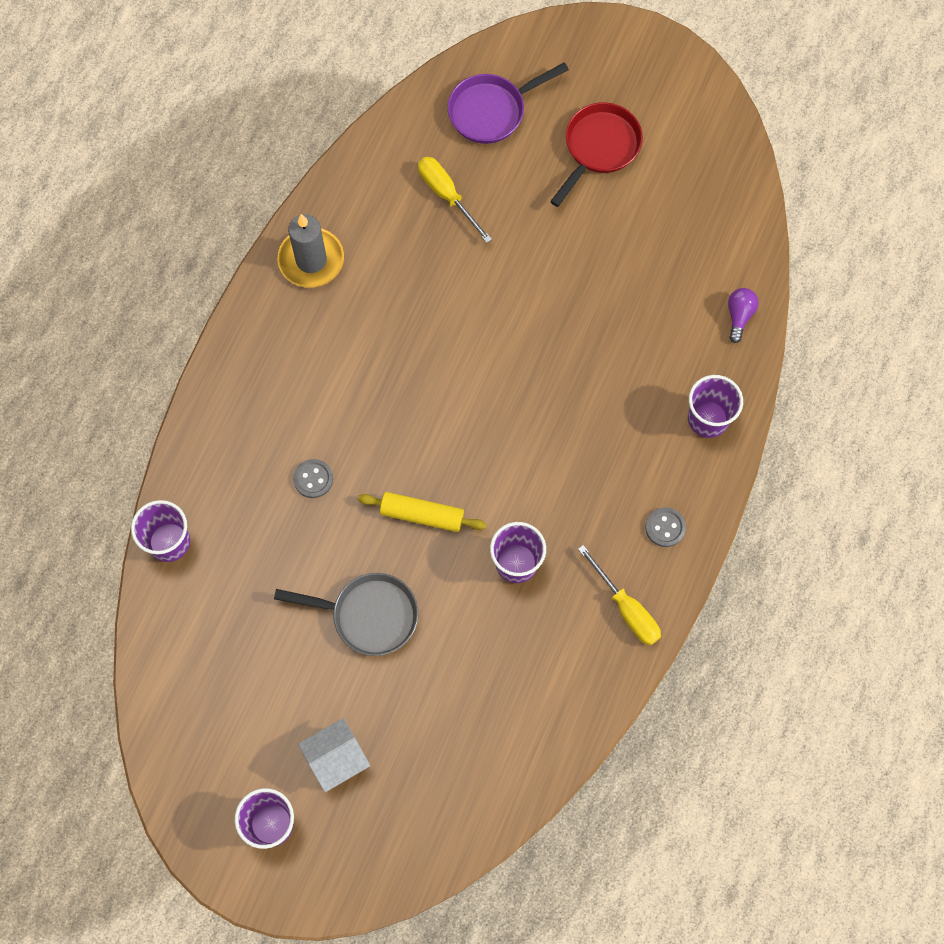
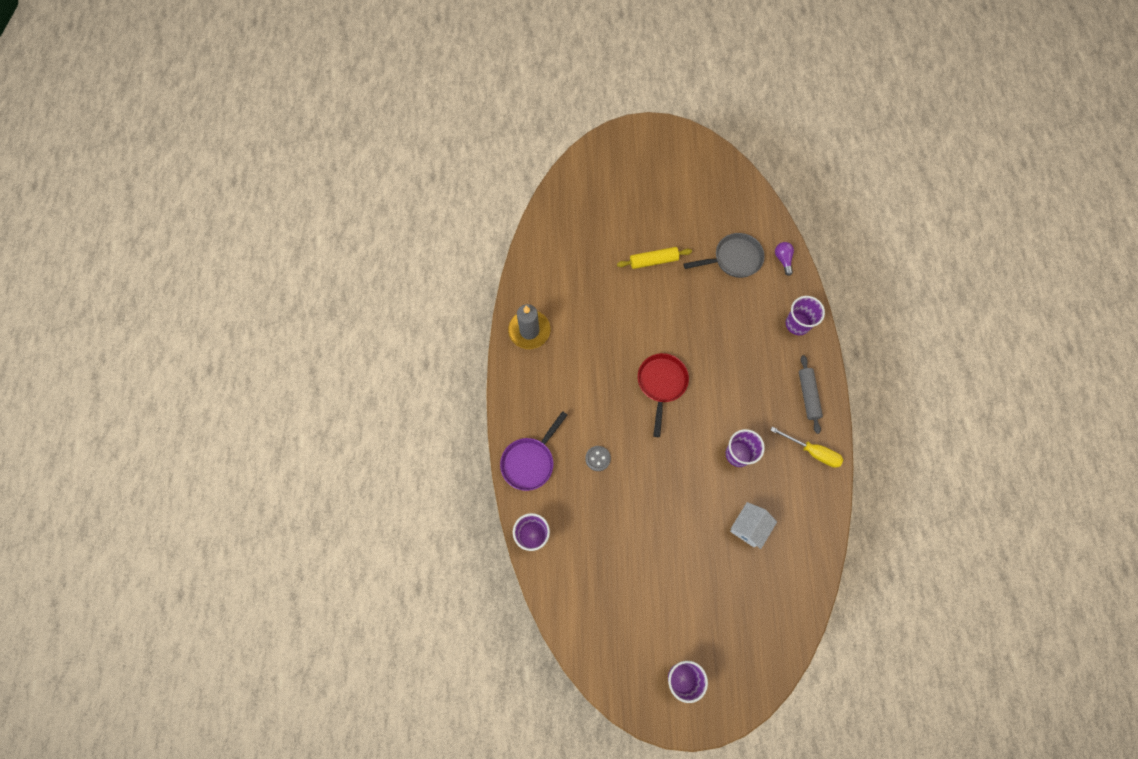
camera: 25 degrees left, 0 degrees up
(336, 759) = (699, 619): white house -> white house (748, 527)
(369, 615) = (672, 524): grey pan -> grey pan (734, 259)
(422, 515) = (671, 450): yellow rolling pin -> yellow rolling pin (653, 261)
(447, 195) = (587, 260): yellow screwdriver -> none
(491, 111) = (587, 203): purple pan -> purple pan (530, 462)
(599, 148) = (657, 198): red pan -> red pan (661, 384)
(665, 527) = (808, 396): grey button -> grey rolling pin

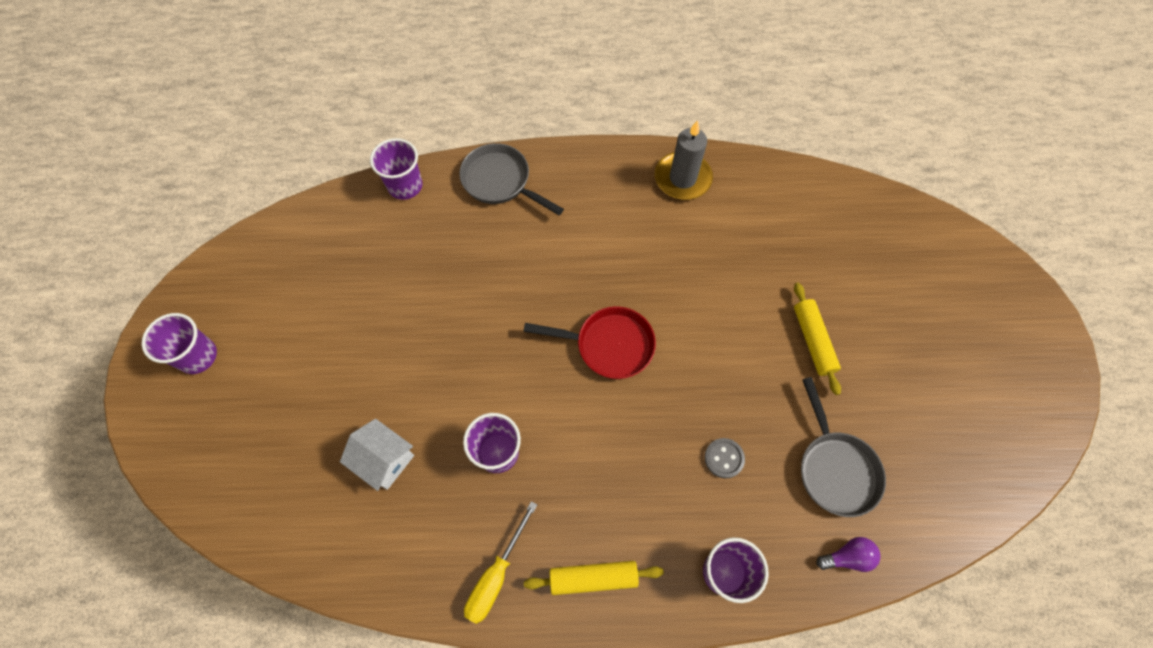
camera: 90 degrees right, 5 degrees down
(530, 462) = (500, 181): purple pan -> grey pan
(598, 458) = (500, 259): grey button -> grey button (724, 458)
(808, 396) = (593, 578): grey rolling pin -> yellow rolling pin

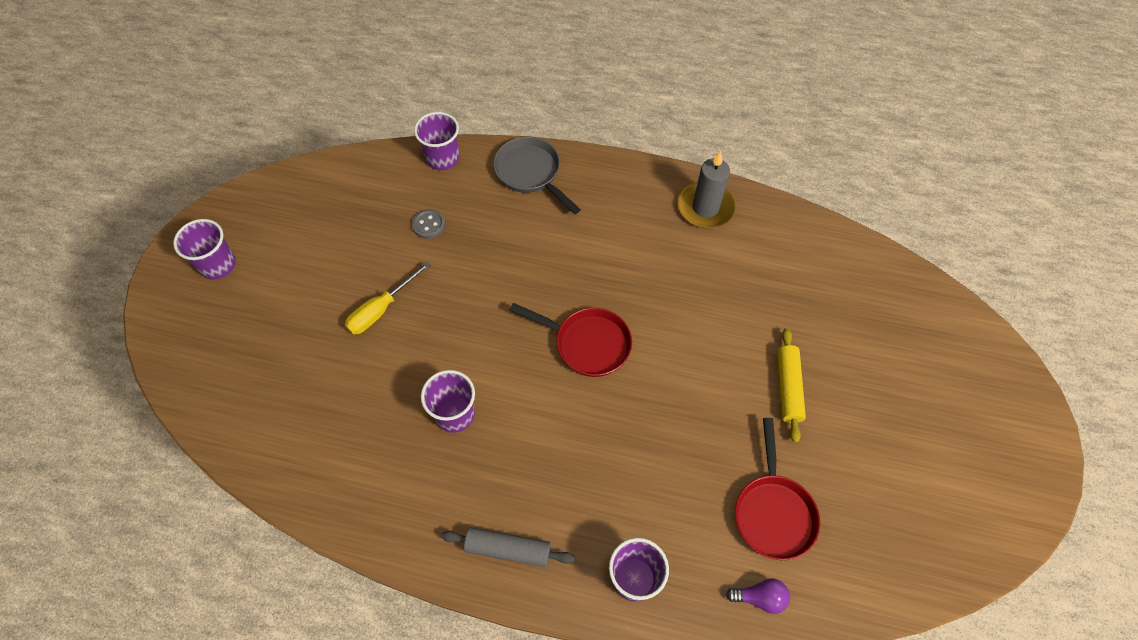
camera: 15 degrees right, 5 degrees down
(385, 460) = (351, 395): white house -> none
(496, 575) = (420, 522): yellow screwdriver -> yellow screwdriver (381, 309)
(593, 578) = (508, 549): yellow rolling pin -> grey rolling pin
(724, 458) = (666, 474): grey button -> grey button (429, 225)
(835, 469) = (773, 512): grey pan -> red pan

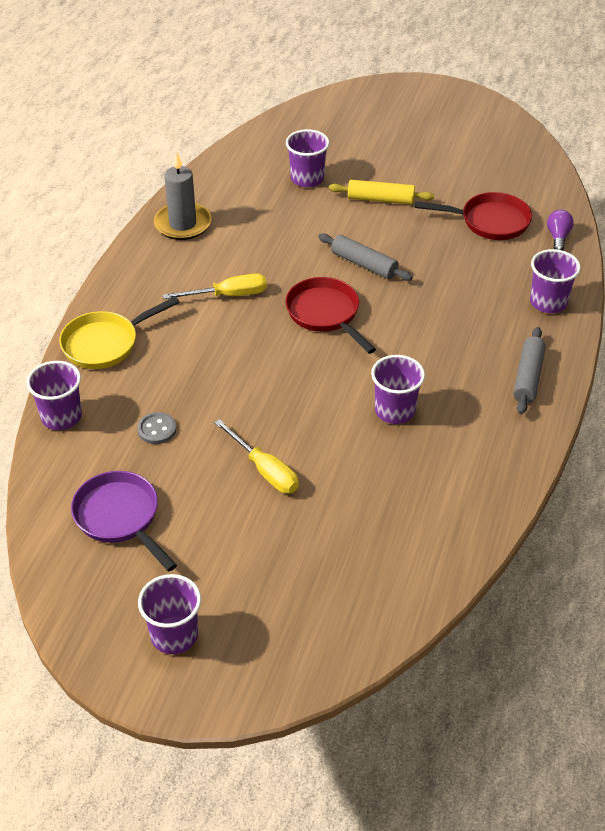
camera: 85 degrees left, 15 degrees down
(334, 214) = (120, 517): none -> purple pan
(530, 173) = (105, 343): grey pan -> yellow pan
(587, 344) = (325, 314): red pan -> red pan turned 60 degrees counterclockwise
(605, 257) = (228, 295): none -> yellow screwdriver
(670, 375) = (364, 264): none -> grey rolling pin
(807, 310) = (307, 179): none -> purple cup

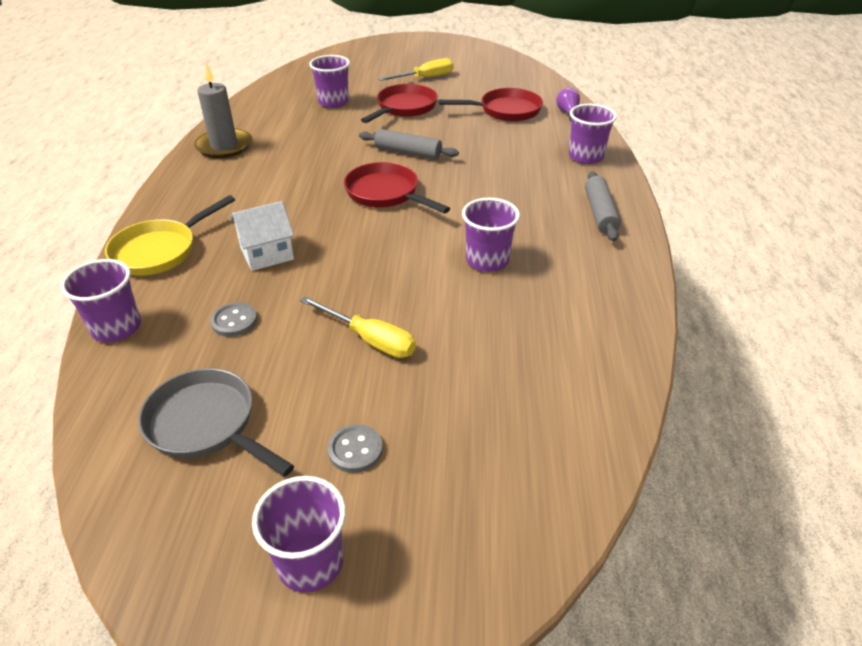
camera: 15 degrees left, 5 degrees down
(120, 517) = (206, 424): purple pan -> grey pan
(197, 364) = (267, 254): none -> white house
(227, 562) = (355, 450): none -> grey button
(228, 295) = (284, 192): yellow screwdriver -> yellow screwdriver (425, 78)
(380, 199) = (404, 108): yellow rolling pin -> red pan

